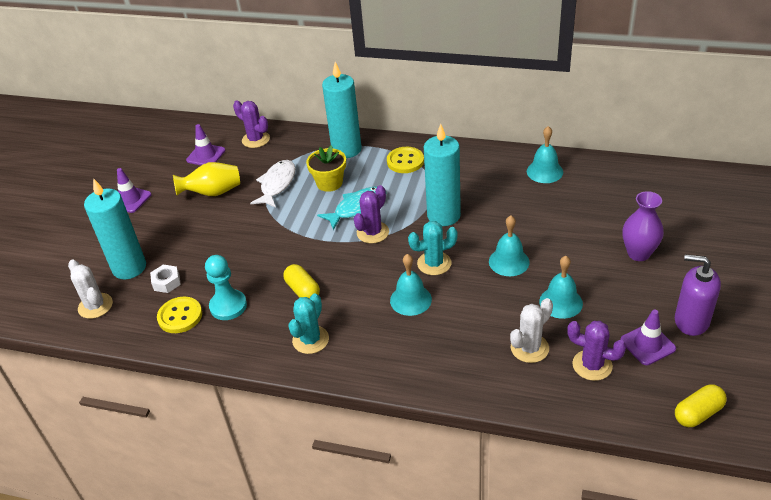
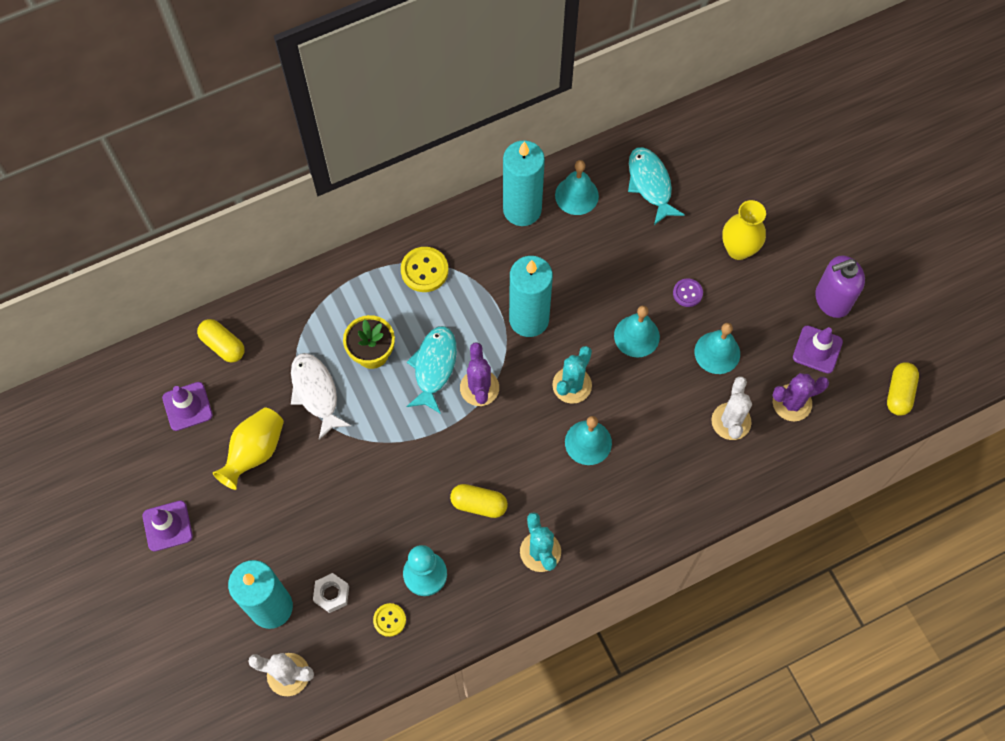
camera: 45 degrees left, 25 degrees up
(180, 316) = (389, 620): yellow button -> yellow button, size x0.62
(256, 139) = (223, 345): purple cactus -> yellow capsule
(346, 149) = (344, 294): turquoise candle -> turquoise candle (522, 209)
(572, 258) = (687, 293): none -> purple button
(605, 189) = (650, 184): none -> turquoise fish
(638, 253) = (738, 249): purple vase -> yellow vase

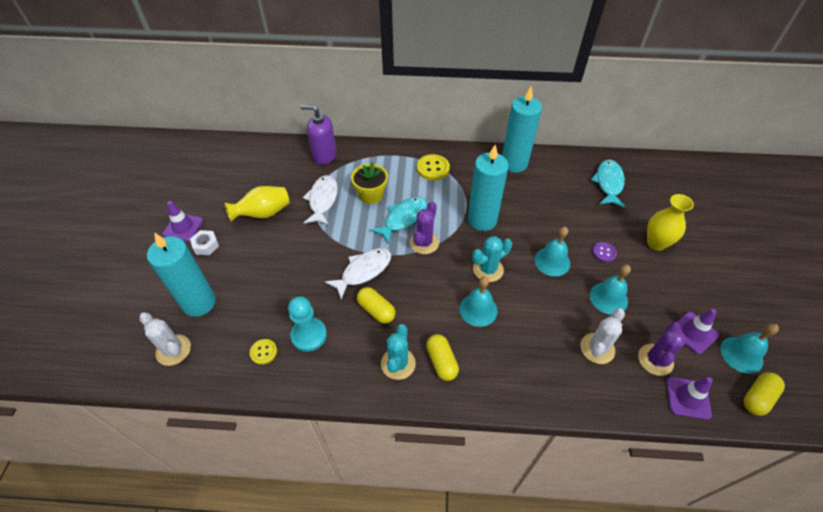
camera: 30 degrees right, 15 degrees down
(187, 406) = (247, 175): purple traffic cone -> purple traffic cone (688, 398)
(223, 345) = (291, 155): yellow capsule -> yellow capsule (441, 362)
(332, 594) = (241, 315): white nut -> white nut (206, 245)
(433, 464) = (363, 271): none -> white fish
(576, 195) = (554, 170): turquoise bell -> turquoise bell (741, 354)
(792, 403) = (655, 360): purple cactus -> purple cactus turned 75 degrees counterclockwise
(832, 299) = (720, 305): purple soap dispenser -> purple soap dispenser (324, 156)

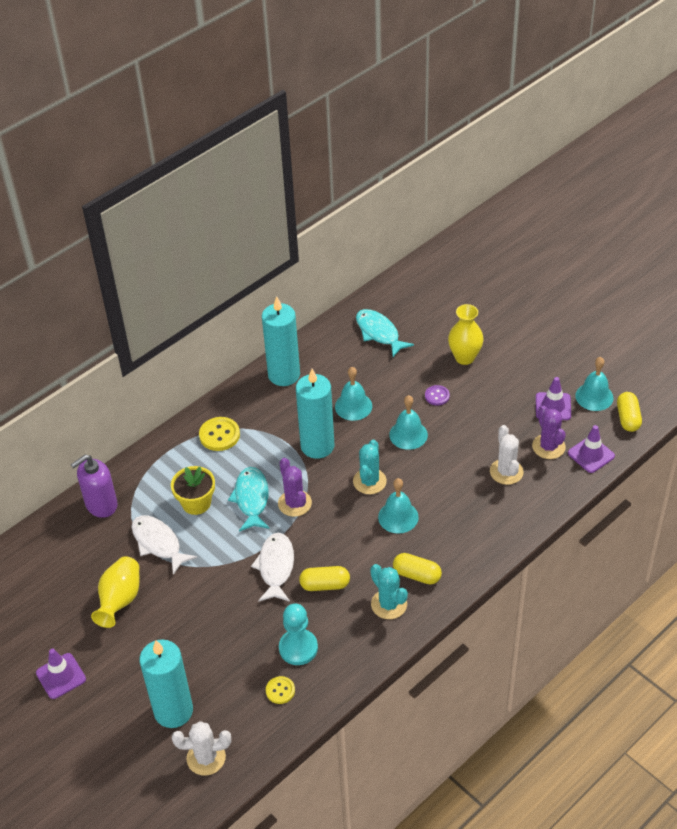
camera: 45 degrees left, 5 degrees down
(206, 245) = (107, 669): white nut -> none
(608, 298) = (476, 429): turquoise bell -> turquoise bell (353, 406)

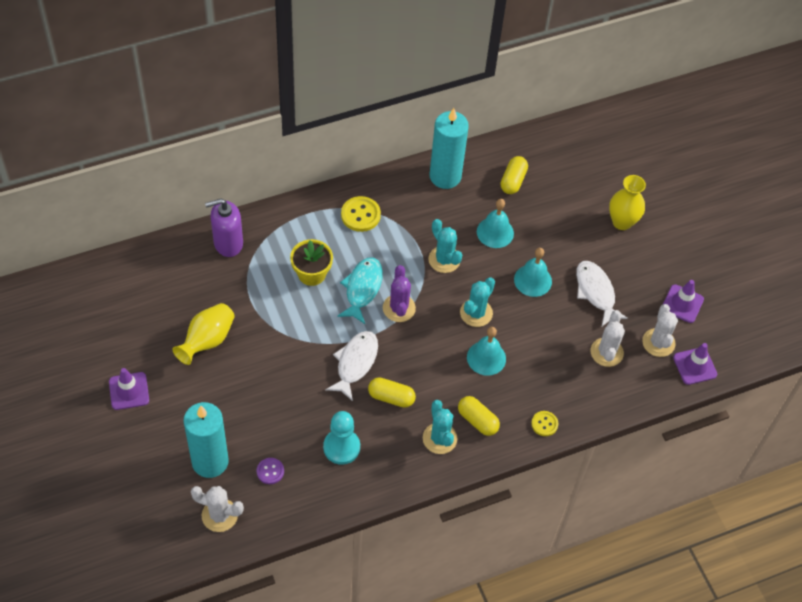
camera: 15 degrees right, 10 degrees up
(158, 543) = (262, 300): white fish -> white fish (595, 292)
(280, 691) = (308, 480): yellow button -> yellow button (544, 424)
(317, 446) = (444, 259): turquoise candle -> turquoise cactus
(379, 333) = (552, 166): turquoise fish -> none
(437, 396) = (577, 251): purple button -> purple button (270, 471)
(548, 447) = (658, 342): purple cactus -> white cactus
(594, 396) = (727, 308): turquoise bell -> none
(628, 418) = (748, 343): yellow capsule -> yellow capsule (513, 181)

